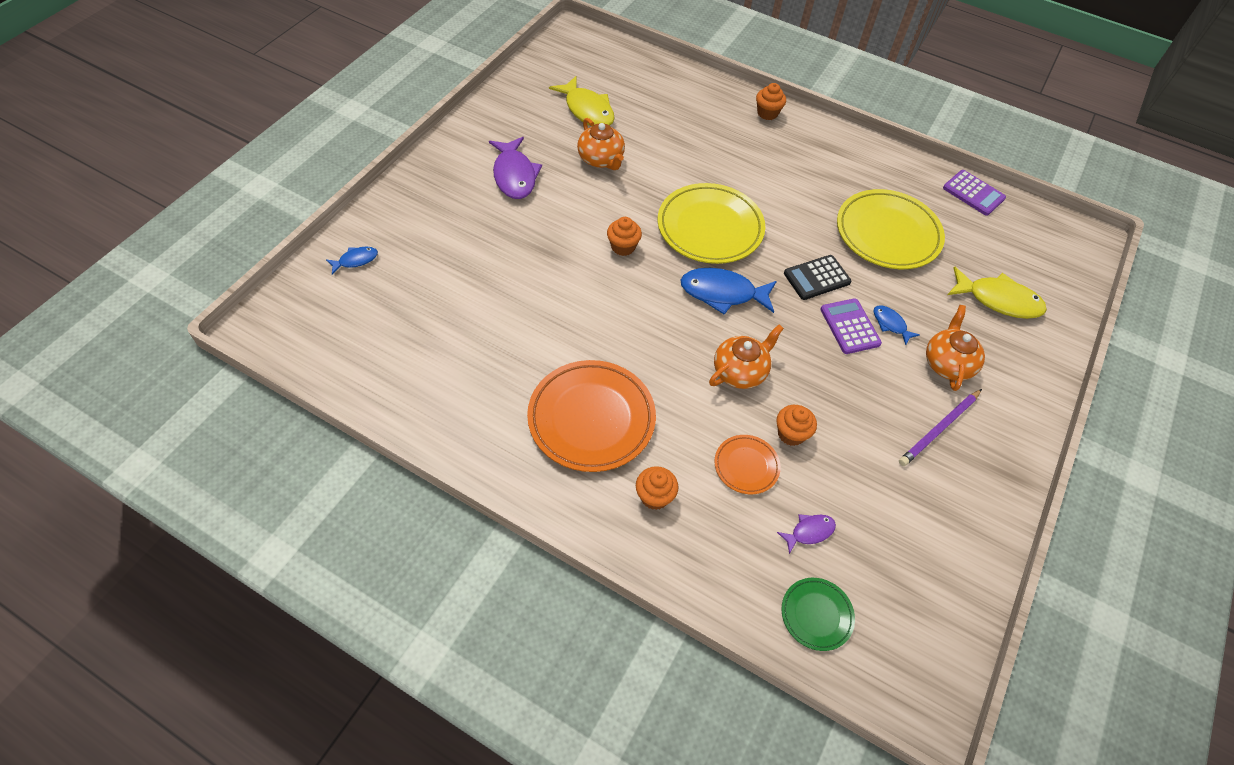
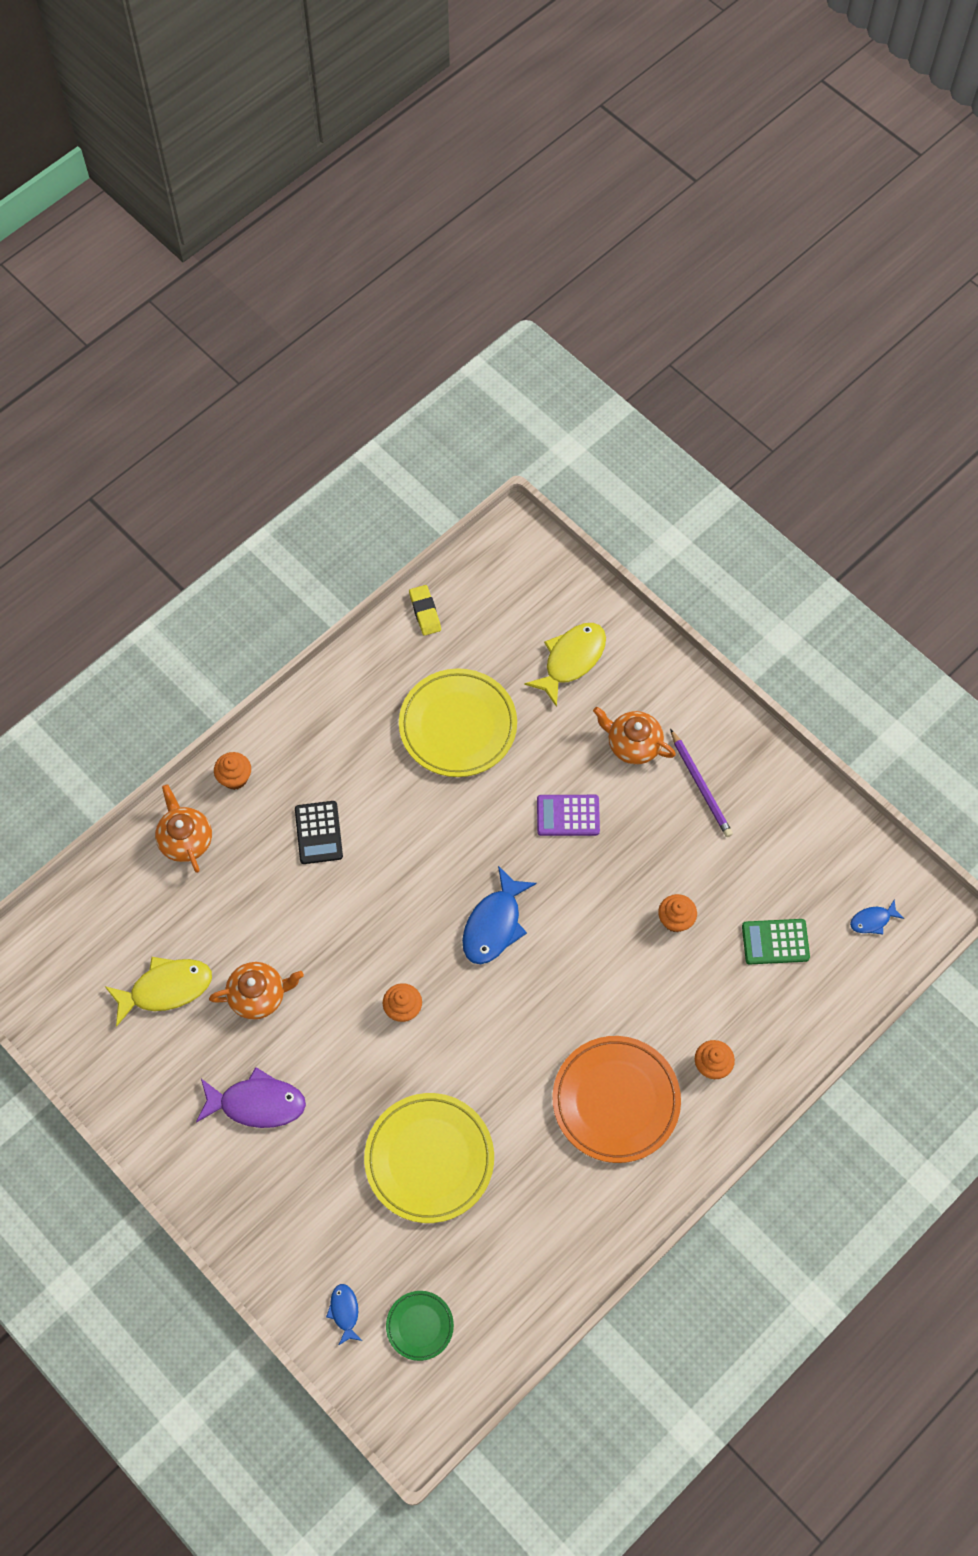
camera: 70 degrees left, 10 degrees up
(710, 228) = (400, 907): yellow plate -> yellow plate (429, 1159)
(740, 371) = (595, 941): orange teapot -> orange teapot (185, 839)
(746, 466) = (699, 972): orange plate -> none
(809, 532) = (775, 942): purple fish -> green calculator
(816, 278) = (498, 822): black calculator -> black calculator (318, 833)
(816, 615) = (848, 965): green plate -> green plate (420, 1326)
(890, 324) = (575, 775): blue fish -> blue fish (872, 920)
(973, 193) = (425, 612): purple calculator -> yellow eraser

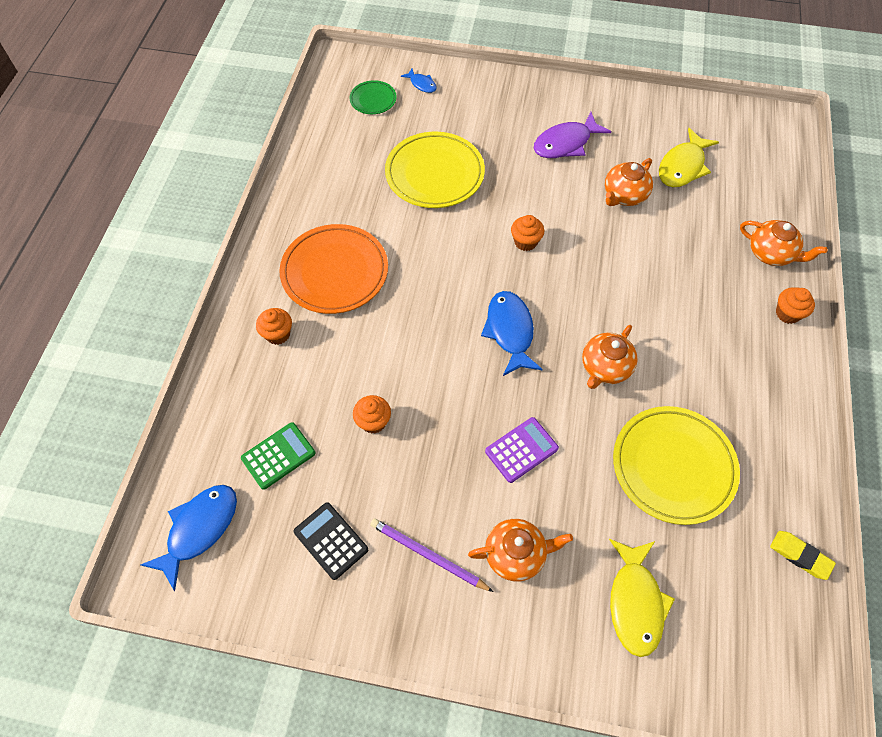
camera: 145 degrees right, 5 degrees down
(318, 833) = (691, 314): black calculator -> black calculator (331, 540)
(439, 836) = (605, 368): none -> orange teapot
(872, 920) = (199, 529): blue fish -> blue fish, size x1.92

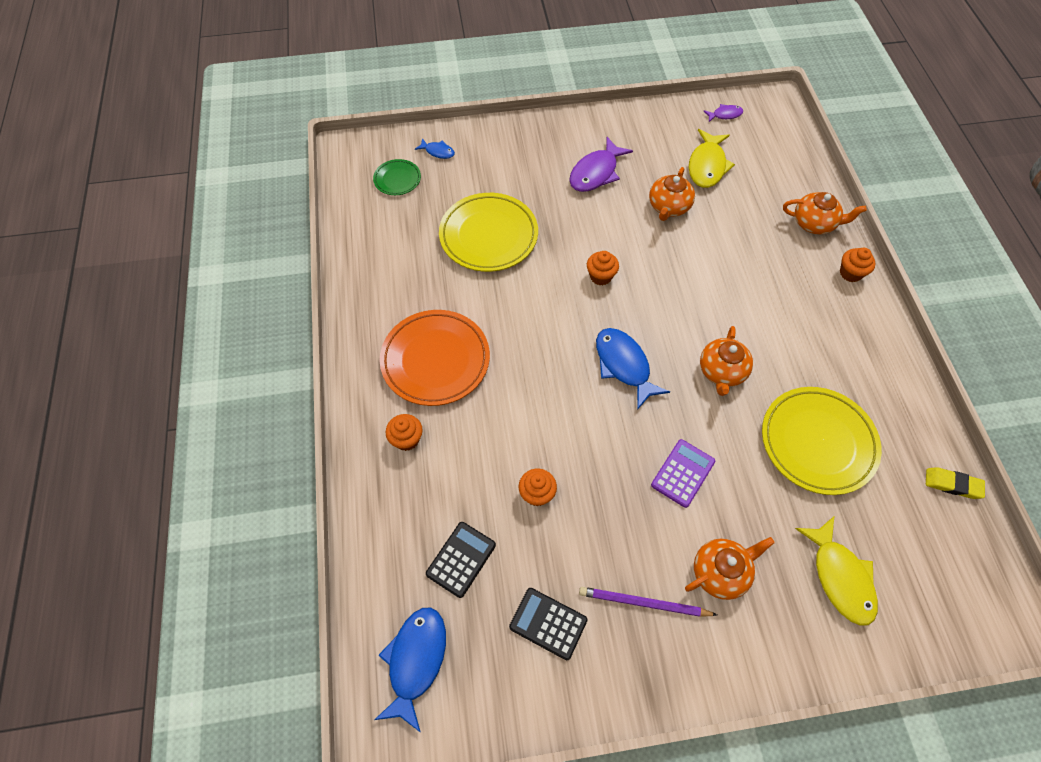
camera: 20 degrees left, 0 degrees up
(278, 456) = (461, 559): green calculator -> black calculator
(725, 122) = (725, 115): none -> purple fish

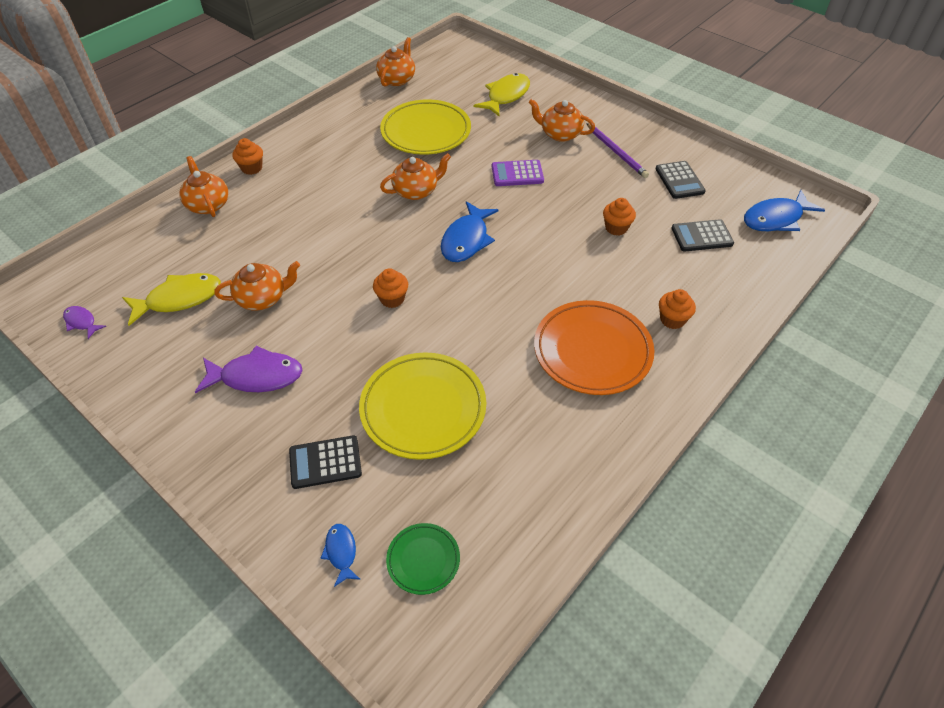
camera: 130 degrees left, 10 degrees down
(498, 172) = (325, 462): none -> black calculator
(952, 484) = (397, 79): yellow eraser -> orange teapot

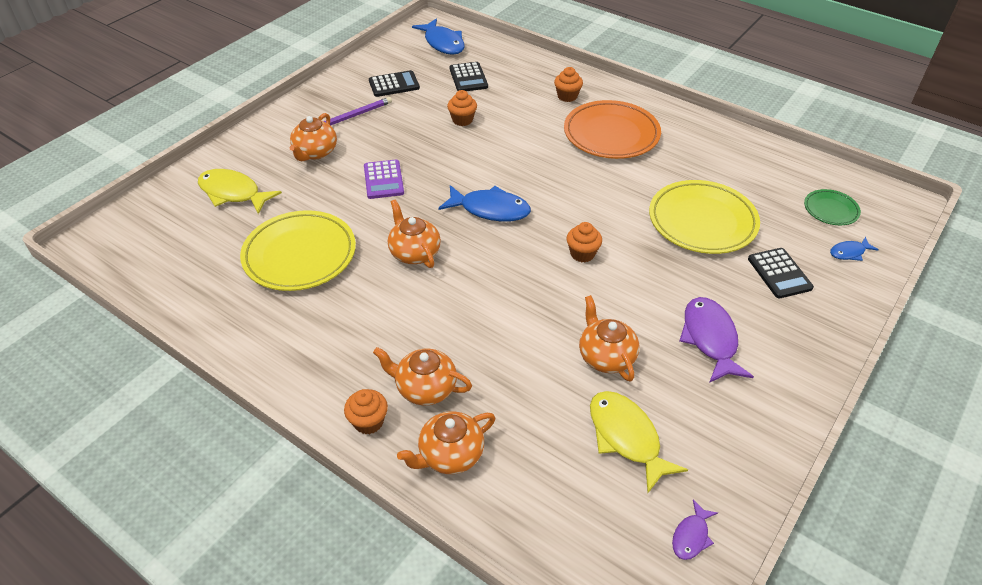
camera: 95 degrees left, 5 degrees down
(397, 79) = (170, 294): orange teapot -> orange teapot (425, 388)

